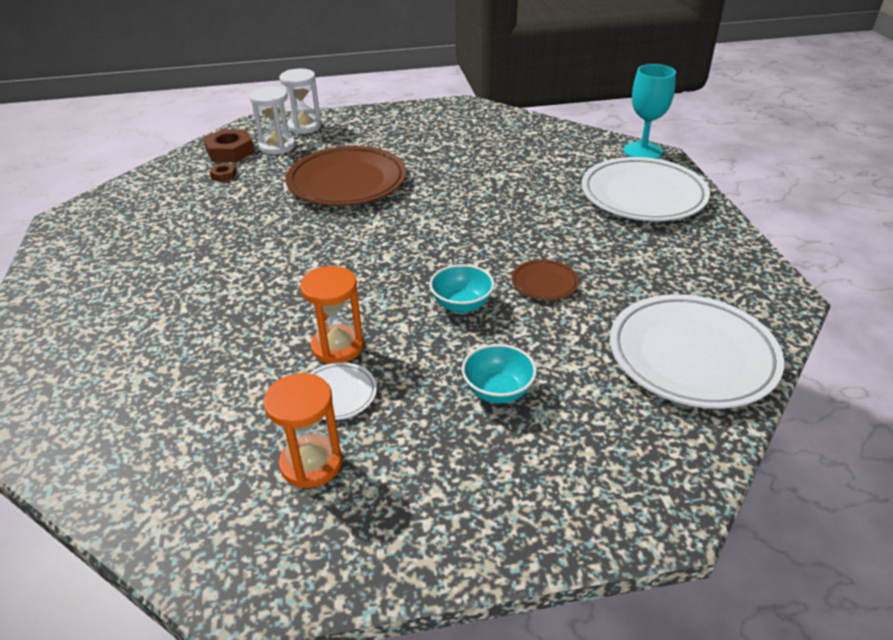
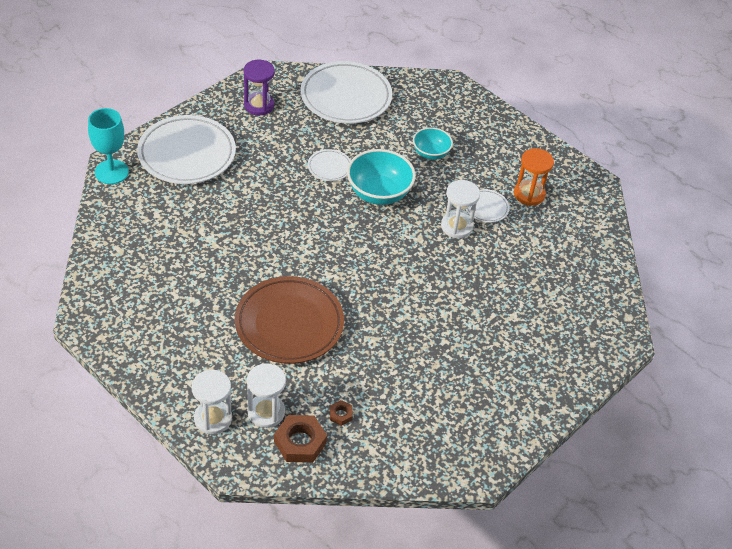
camera: 130 degrees left, 10 degrees up
(337, 347) = (457, 226): orange hourglass -> white hourglass
(462, 304) = (379, 193): turquoise bowl -> turquoise bowl, size x1.64
(544, 283) = (329, 167): brown plate -> white plate
(711, 269) = (259, 105): none -> purple hourglass

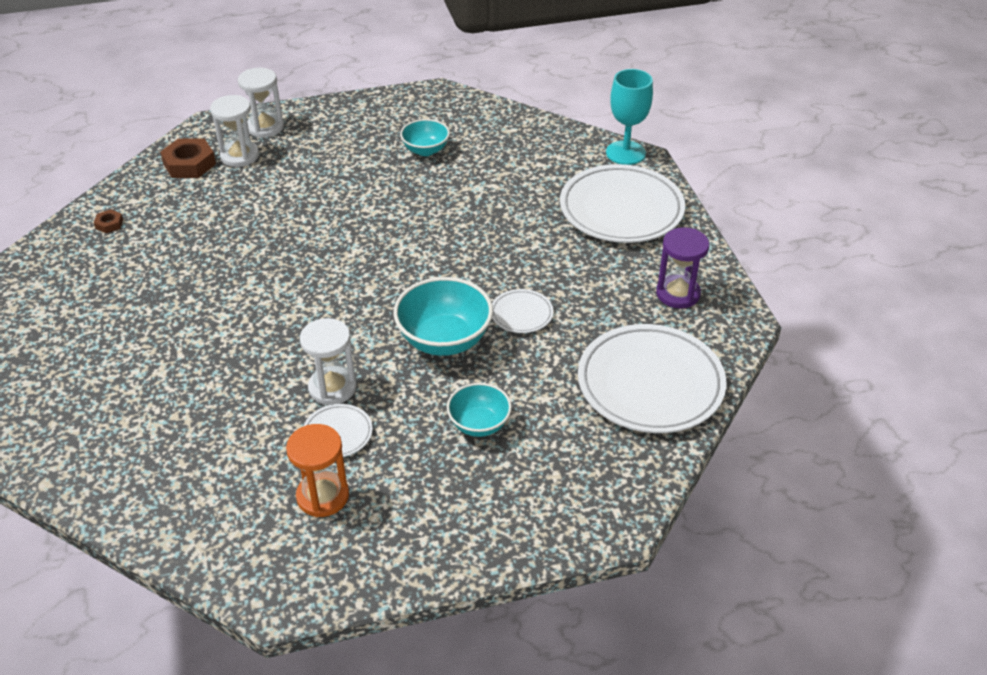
camera: 125 degrees right, 5 degrees down
(179, 290) = (425, 150): none -> turquoise bowl
(289, 324) = (320, 201): brown plate -> none
(341, 414) = (189, 196): brown nut -> brown nut (109, 224)

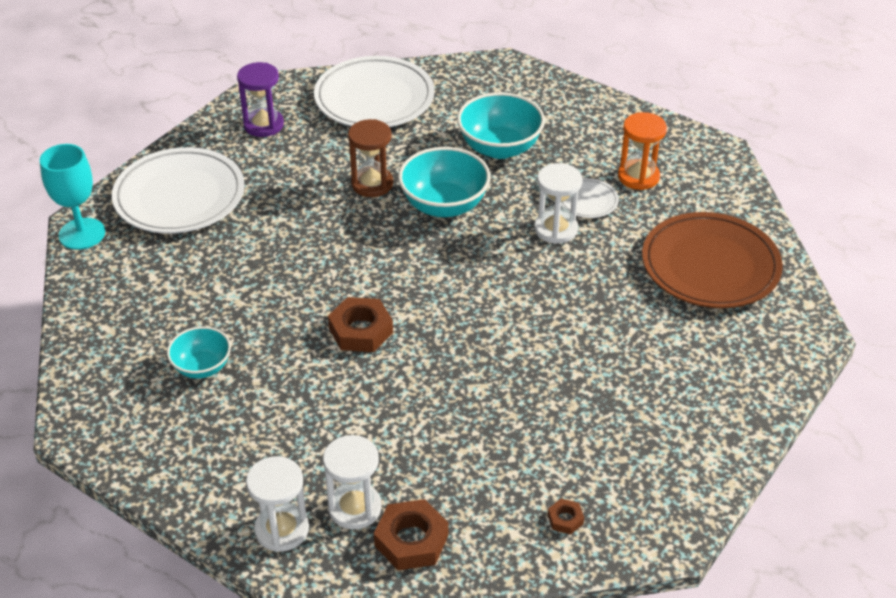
camera: 130 degrees left, 0 degrees up
(165, 454) = (710, 266): none -> brown plate
(368, 225) = (360, 330): none -> brown nut
(479, 424) = (499, 148): turquoise bowl -> turquoise bowl, size x1.64
(521, 314) = (372, 184): white plate -> brown hourglass

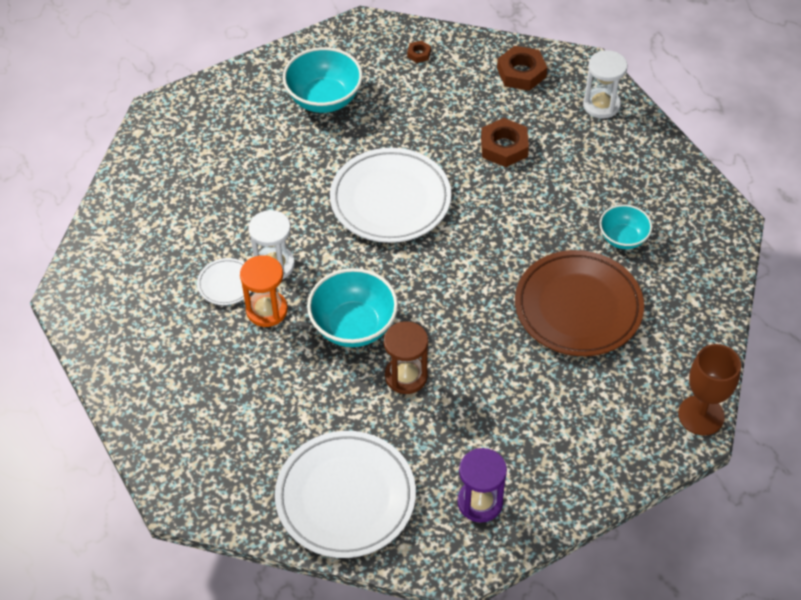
camera: 155 degrees left, 10 degrees up
(82, 234) = (701, 415): turquoise goblet -> brown goblet
(179, 197) = (596, 429): white plate -> white plate (390, 200)
(354, 508) = (548, 102): white hourglass -> none
(360, 330) = (487, 227): brown nut -> brown nut (504, 147)
(499, 148) = (261, 376): turquoise bowl -> turquoise bowl (324, 99)
(638, 177) = (162, 294): orange hourglass -> orange hourglass (267, 310)
(710, 266) = (180, 187): brown plate -> brown plate (578, 307)

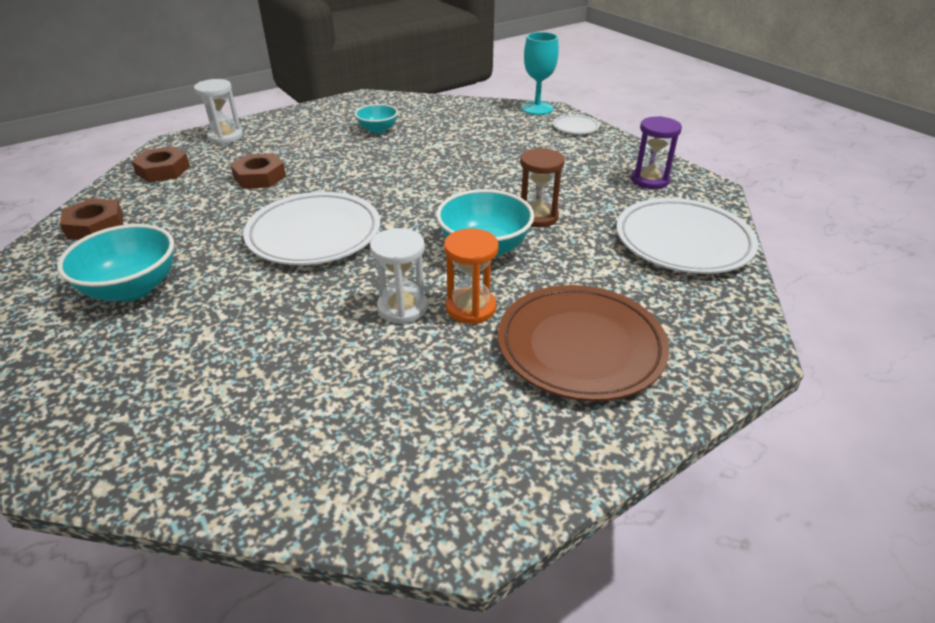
camera: 95 degrees left, 15 degrees down
(226, 284) = (433, 345): white plate -> white plate (575, 127)
(419, 54) = (95, 226): brown nut -> brown nut, size x1.99
(578, 307) = (449, 145): brown plate -> brown plate (580, 347)
(701, 415) = (537, 108): brown goblet -> turquoise goblet

